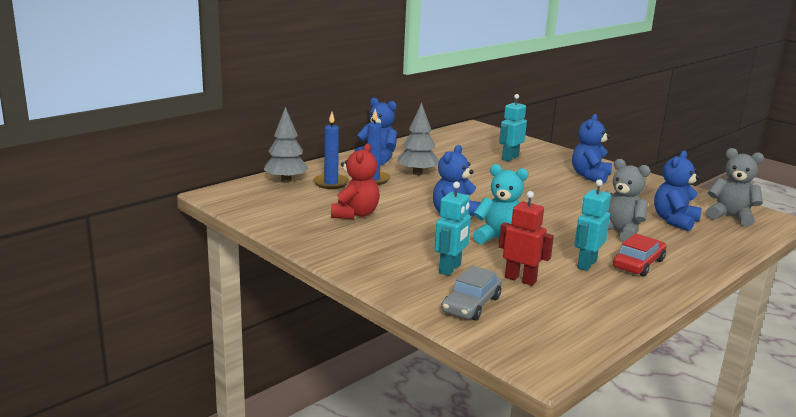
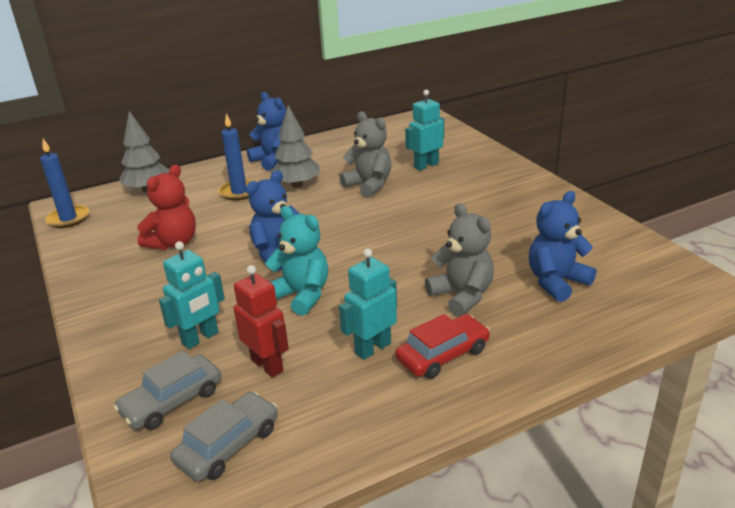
camera: 20 degrees right, 10 degrees up
(331, 183) = (190, 195): blue candle -> blue candle (68, 219)
(542, 323) = (228, 445): none -> grey car
(590, 176) = (503, 198): blue teddy bear -> none
(730, 217) = (645, 281): grey teddy bear -> grey teddy bear (369, 185)

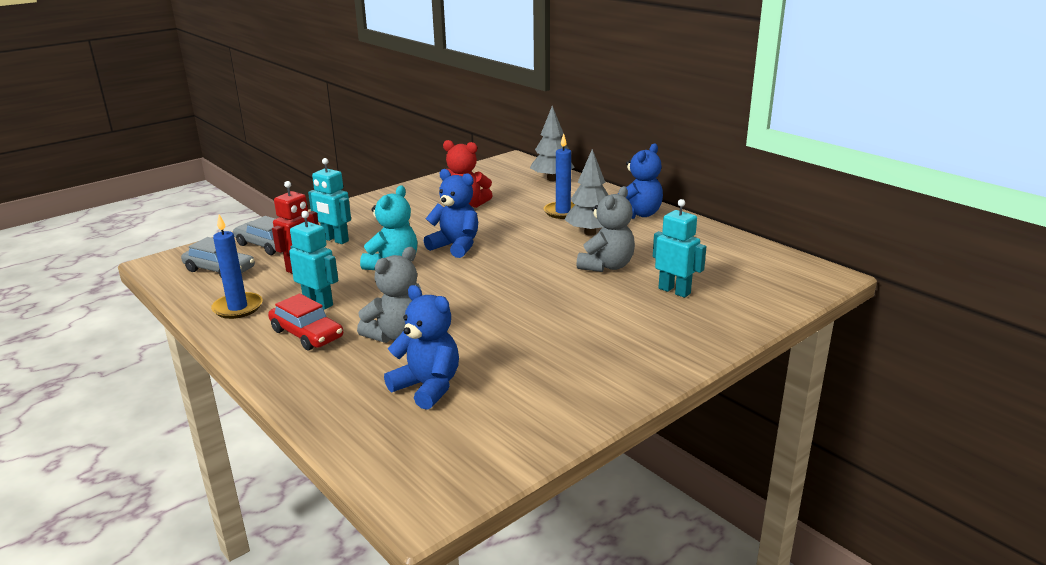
camera: 75 degrees right, 5 degrees down
(68, 219) = (493, 166): blue candle -> blue candle (238, 308)

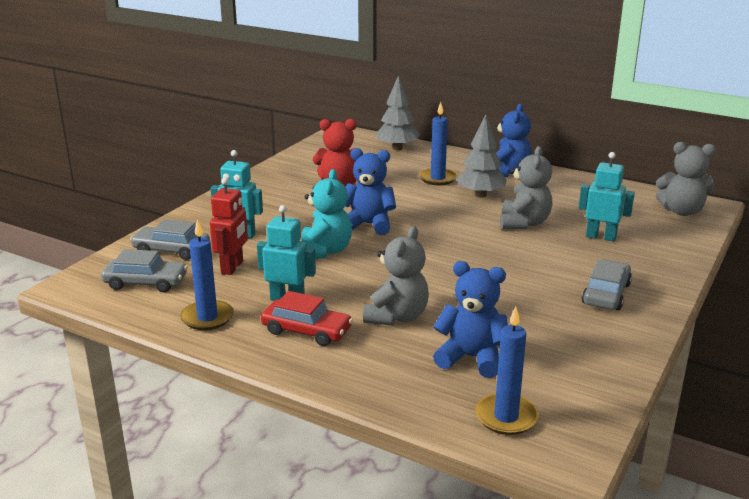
camera: 20 degrees left, 0 degrees up
(404, 450) = (506, 417): none -> blue candle
(623, 349) = (606, 294): none -> grey car
(791, 277) = (681, 211): none -> grey teddy bear

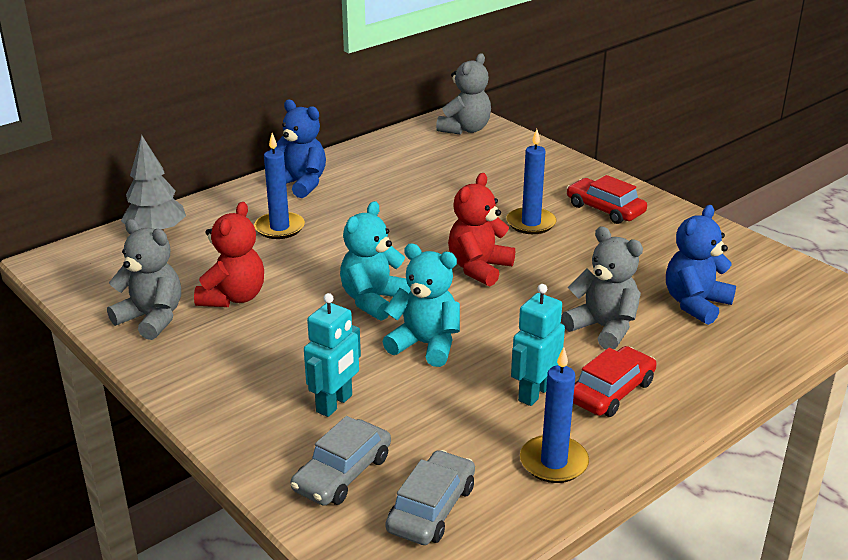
camera: 70 degrees left, 5 degrees up
(232, 267) = (428, 424): red robot -> none
(368, 224) = (373, 300): blue teddy bear -> turquoise teddy bear
(445, 253) = (479, 268): none -> red teddy bear
(480, 195) = (348, 214): grey tree -> none
(506, 417) = (793, 310): blue candle -> blue candle (531, 223)
(524, 223) = (437, 208): grey teddy bear -> grey teddy bear (152, 318)
(601, 237) = (493, 179): turquoise robot -> none
(606, 294) = (605, 209): grey car -> red car

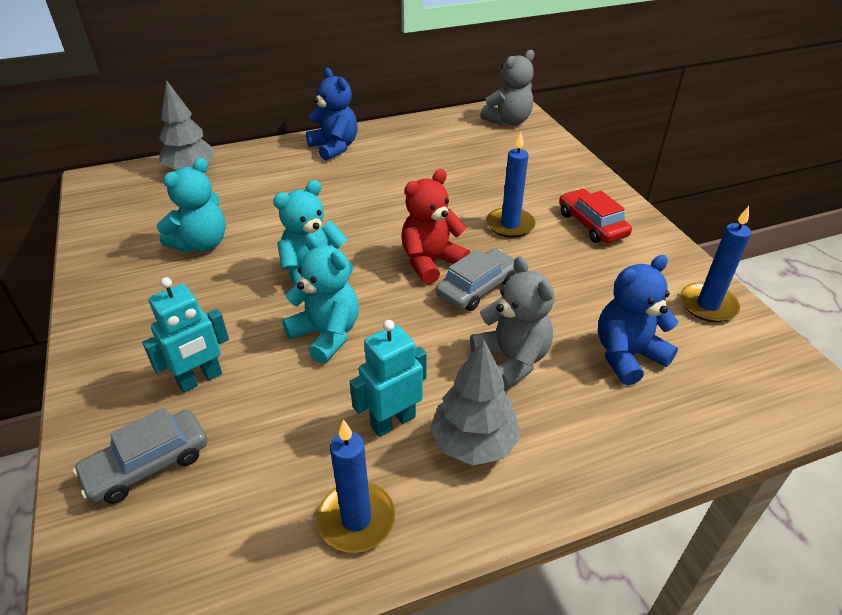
camera: 20 degrees right, 10 degrees up
(152, 318) = (124, 249): grey teddy bear -> none
(233, 297) = (201, 243): red teddy bear -> turquoise teddy bear
(279, 228) = (288, 185): blue candle -> blue candle (707, 305)
(431, 508) = (196, 539): grey car -> grey car (477, 288)
(611, 391) = (473, 443): red car -> grey tree

